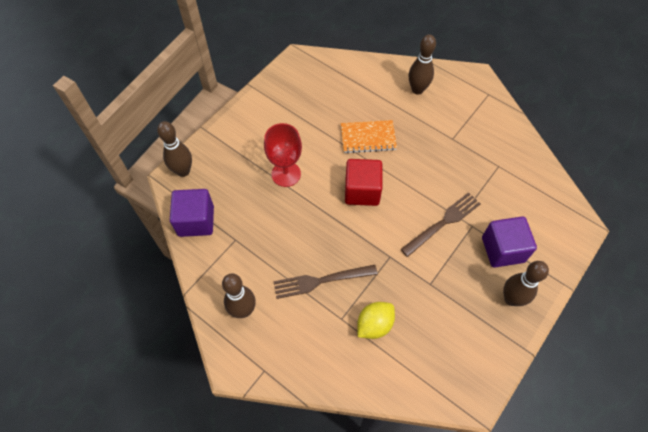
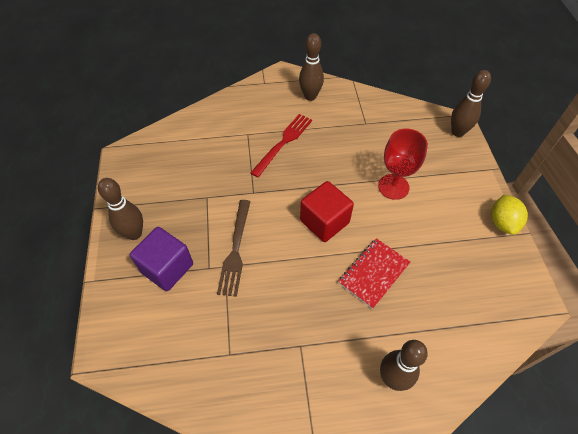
camera: 135 degrees right, 5 degrees down
(196, 221) = (403, 114): purple cube -> none
(320, 281) = (283, 142): brown fork -> red fork
(368, 138) = (373, 273): orange notebook -> red notebook
(374, 325) = (223, 146): yellow lemon -> yellow lemon (502, 222)

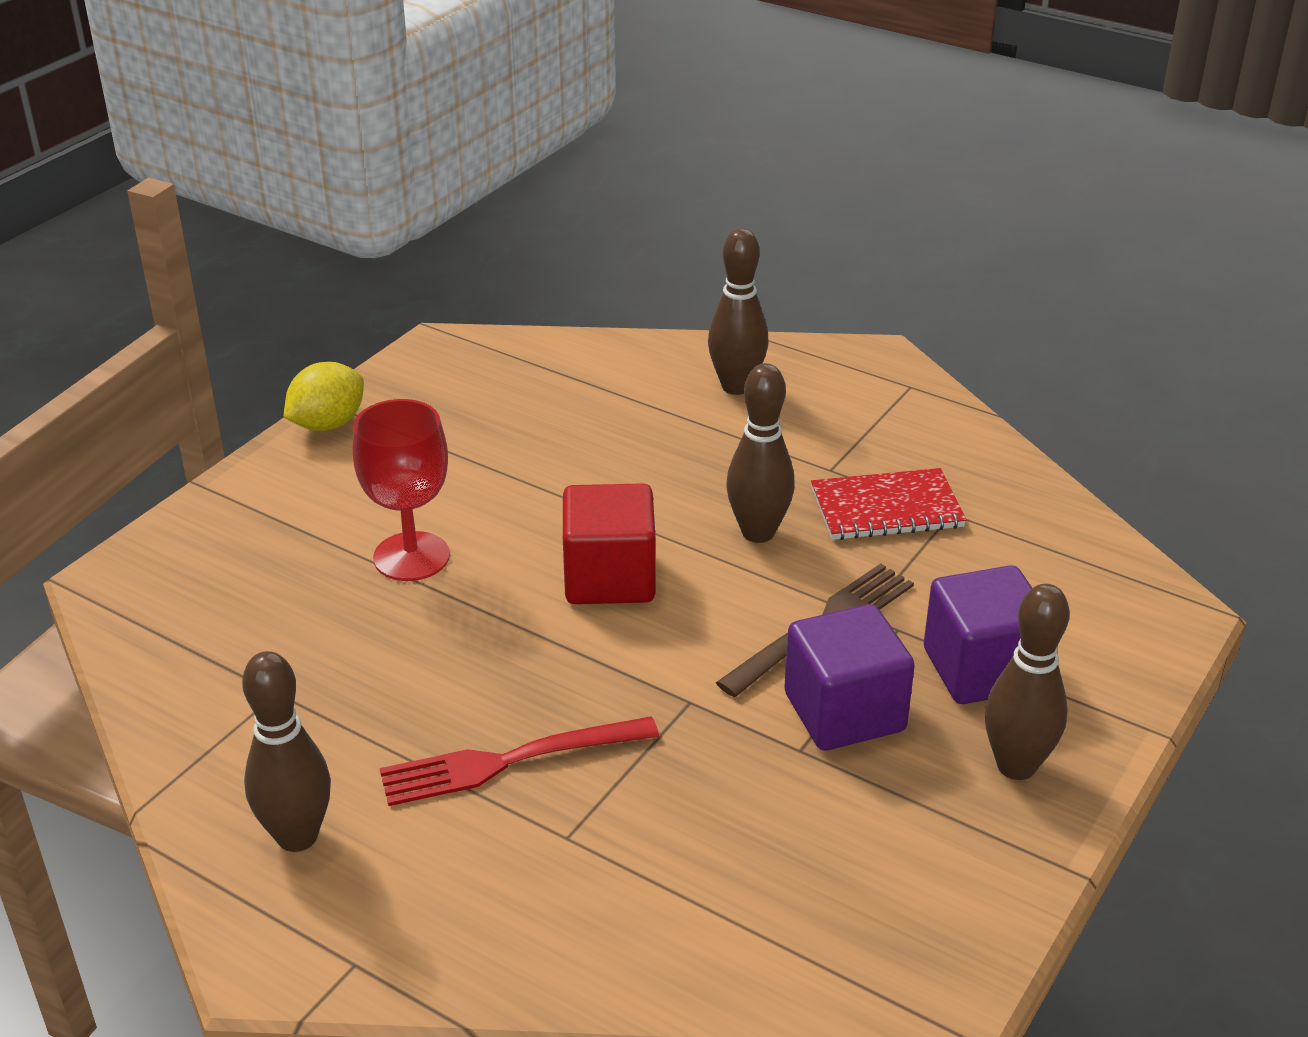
camera: 140 degrees left, 20 degrees down
(202, 219) = (844, 712): none -> purple cube
(373, 273) = (619, 478): red notebook -> red notebook (886, 508)
(457, 132) = (142, 566): brown bowling pin -> brown bowling pin (758, 532)

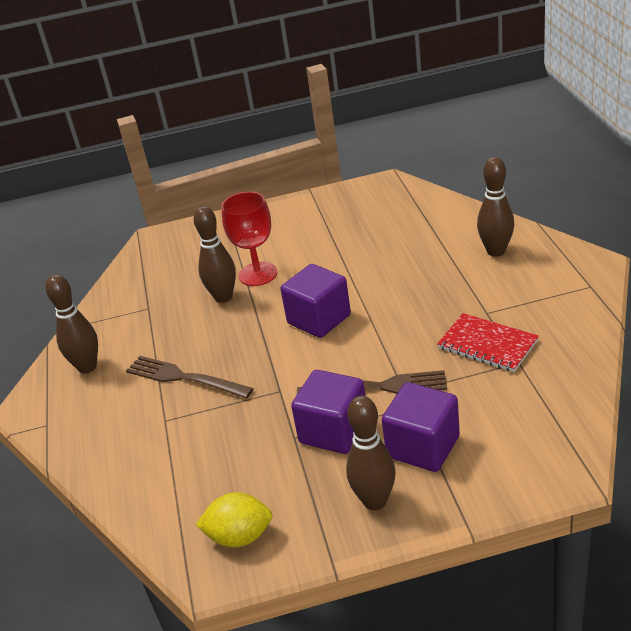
camera: 50 degrees right, 0 degrees up
(328, 424) = (299, 202): yellow lemon -> yellow lemon (239, 536)
(508, 762) = (183, 378): red fork -> brown fork
(609, 578) = (319, 319): red cube -> purple cube
(758, 532) = (409, 328): brown bowling pin -> brown bowling pin (223, 297)

